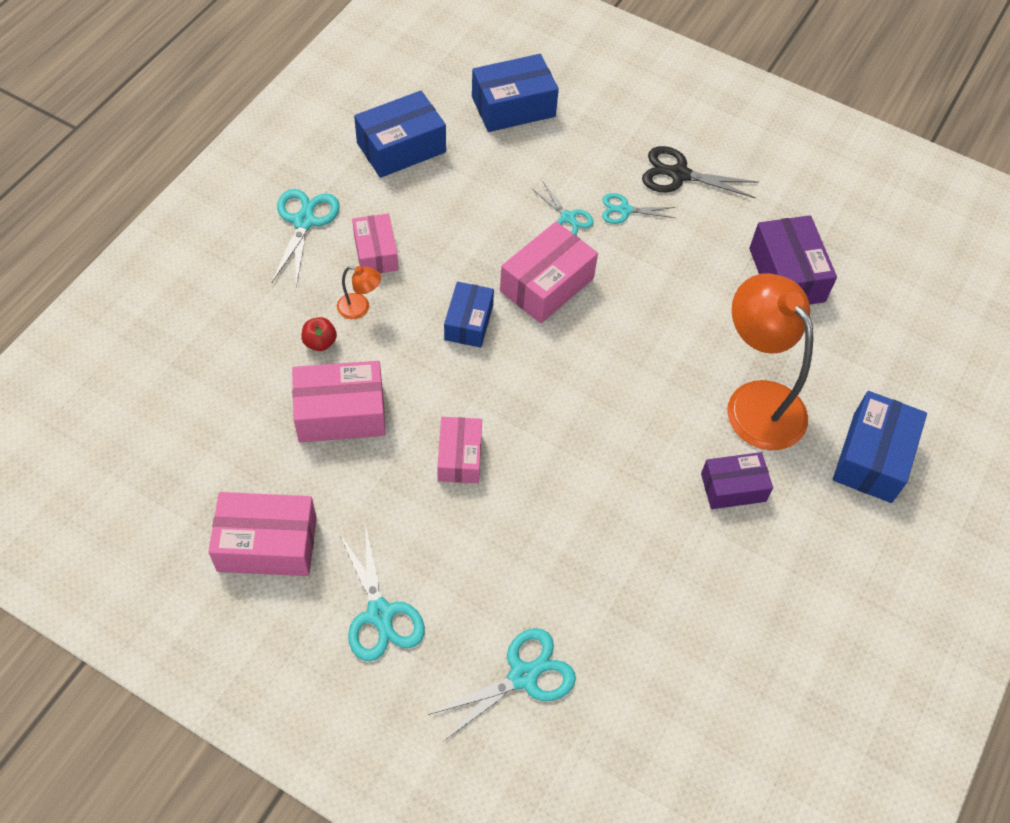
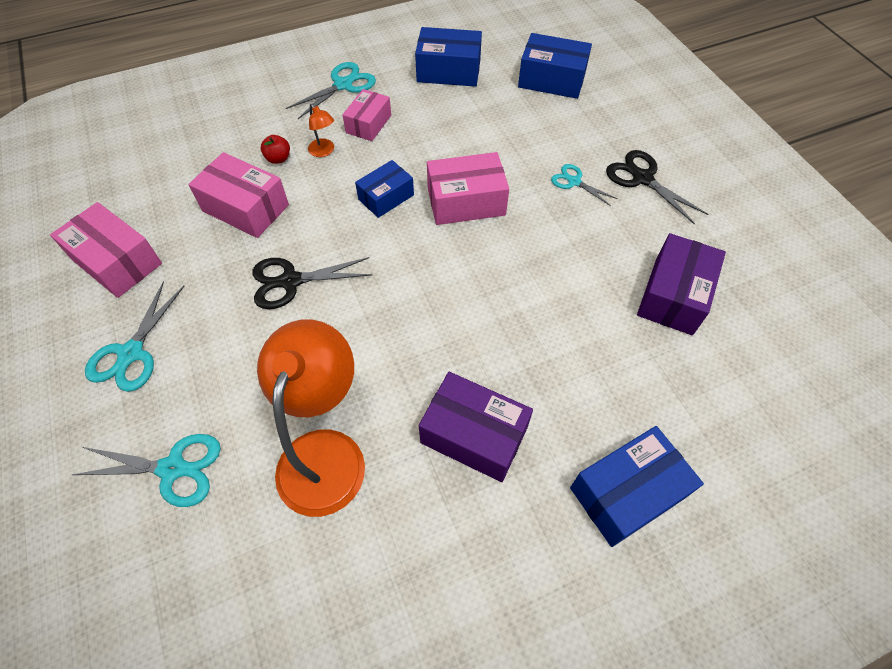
camera: 40 degrees right, 0 degrees up
(459, 457) = (290, 281): pink box -> black scissors
(568, 218) = (524, 166): turquoise scissors -> none
(733, 487) = (474, 435): purple box -> purple box, size x1.52
(756, 401) = (557, 378): orange lamp -> orange lamp (325, 452)

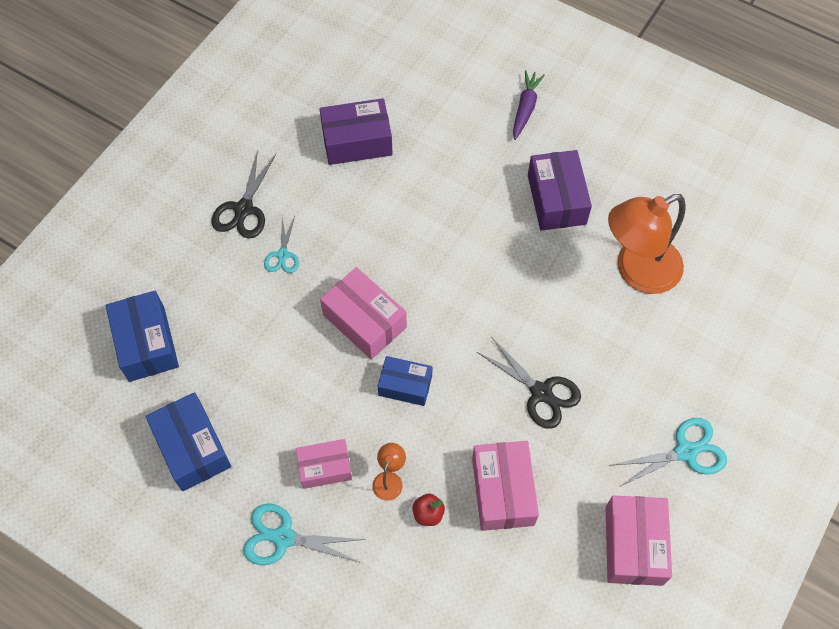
camera: 125 degrees left, 5 degrees up
(173, 469) = (722, 349): turquoise scissors -> none
(627, 492) = (525, 108): blue box -> purple carrot

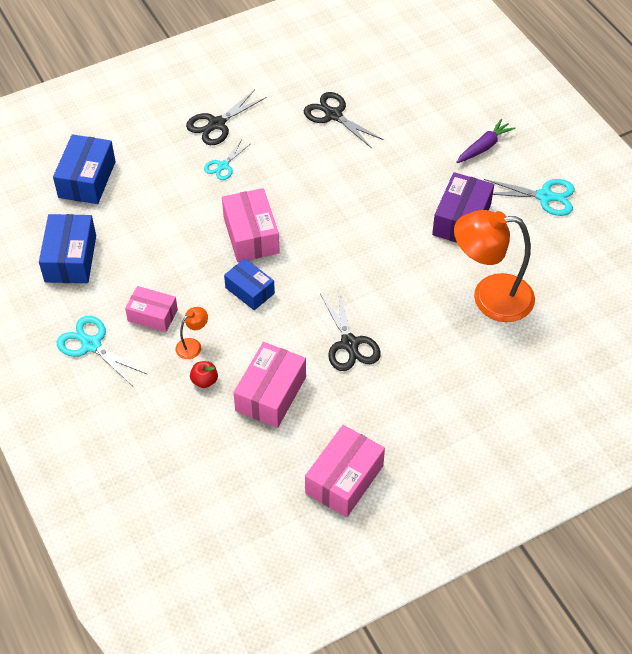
camera: 30 degrees right, 10 degrees down
(357, 141) = (333, 115): purple box -> black scissors
(686, 452) = (435, 438): turquoise scissors -> turquoise scissors (545, 196)

